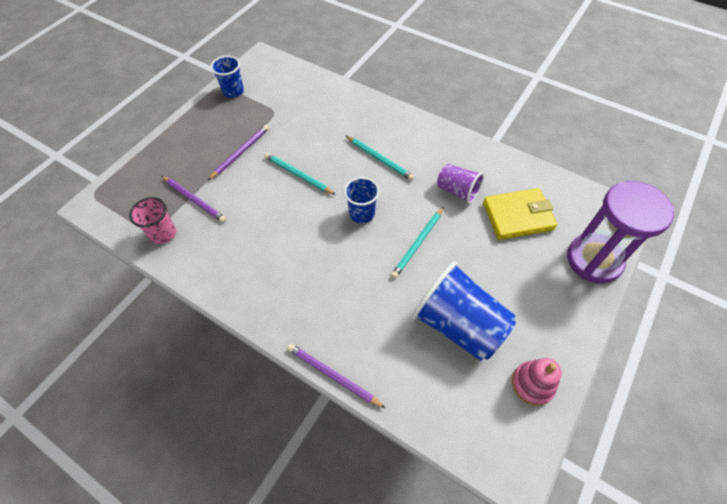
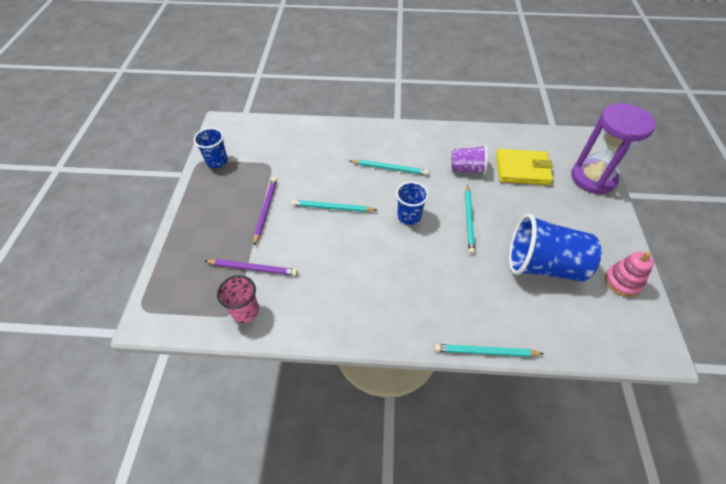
camera: 30 degrees left, 5 degrees down
(333, 376) = (485, 352): purple pencil -> turquoise pencil
(517, 216) = (522, 169): yellow wallet -> yellow wallet turned 45 degrees clockwise

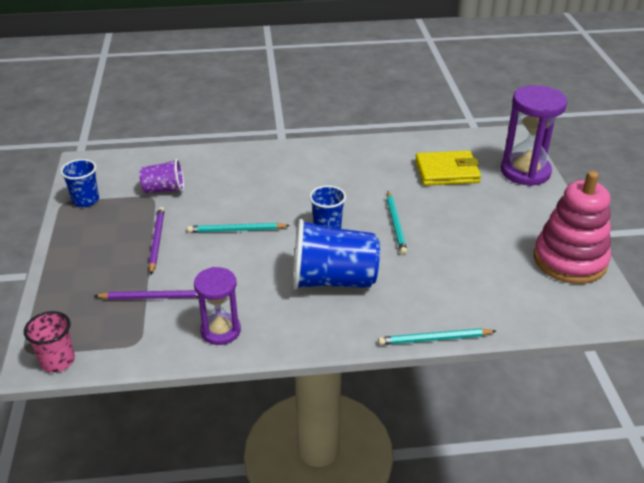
camera: 10 degrees left, 15 degrees down
(245, 311) = (154, 337): pink cup -> pink cup (58, 361)
(301, 312) = (220, 331): none -> purple hourglass
(390, 168) = (296, 186): turquoise pencil -> none
(467, 169) = (385, 177): purple cup -> purple cup (164, 189)
(543, 265) = (484, 255): blue cup -> blue cup (333, 280)
(622, 282) = (569, 260): pink stacking toy -> pink stacking toy, size x1.88

